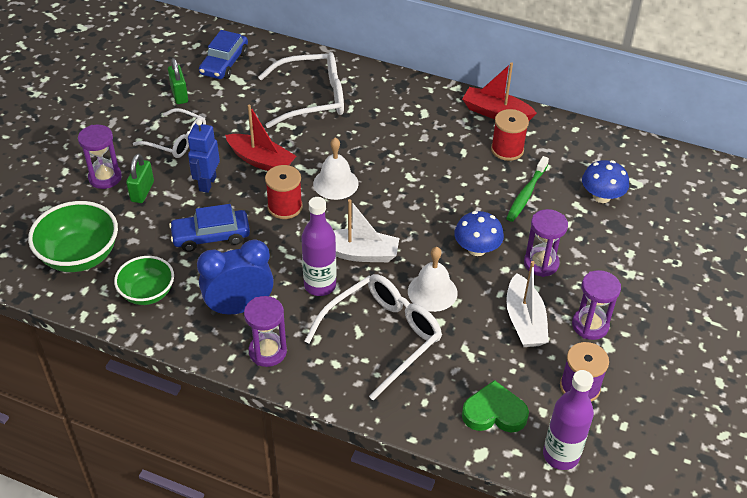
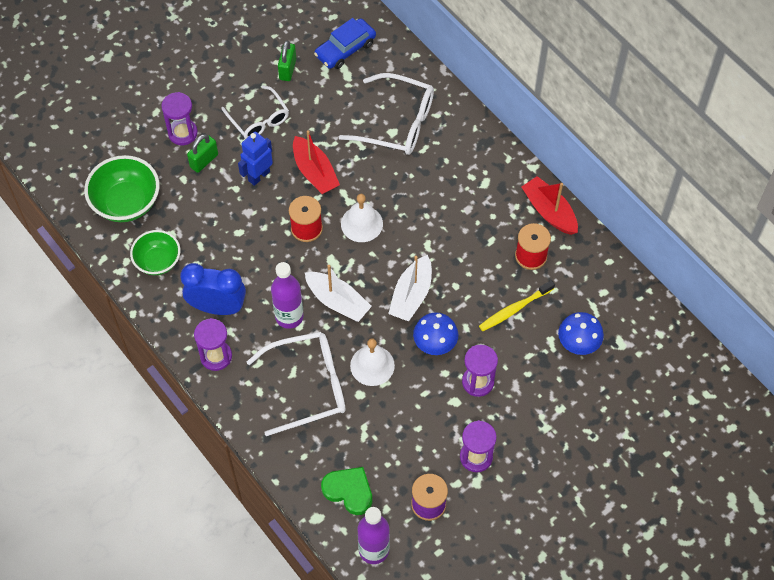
camera: 30 degrees right, 15 degrees up
(211, 236) = (233, 230): blue car -> none
(524, 321) = (426, 427): white boat -> white boat (411, 295)
(526, 194) = (514, 309): green toothbrush -> yellow toothbrush

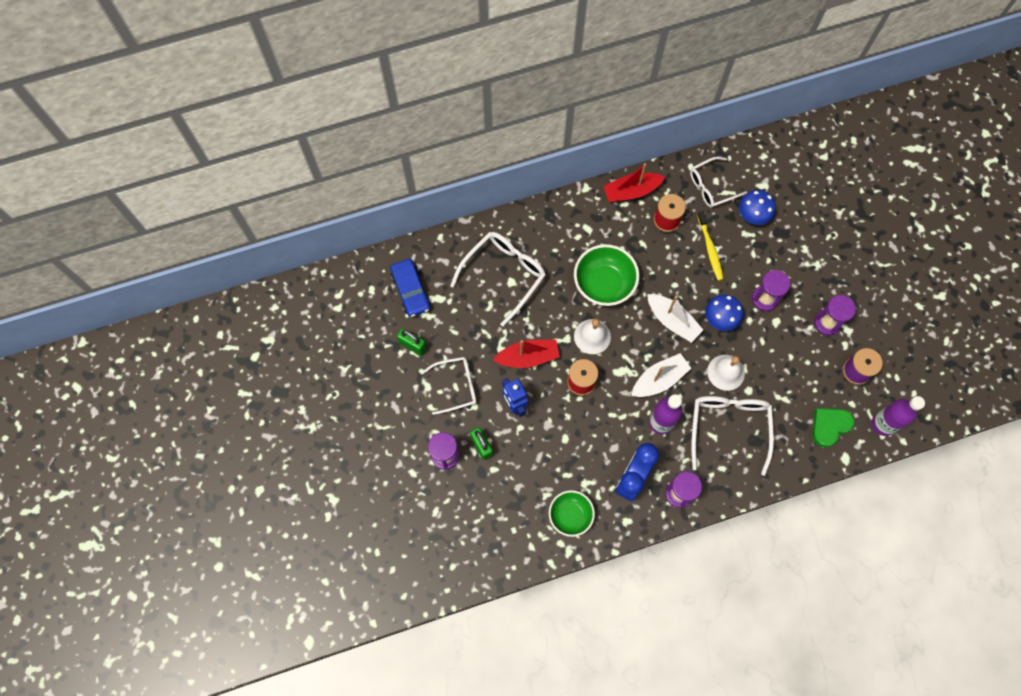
camera: 70 degrees left, 10 degrees up
(126, 202) = (500, 526): green bowl -> green bowl (604, 284)
(594, 290) = (712, 186): none -> white glasses

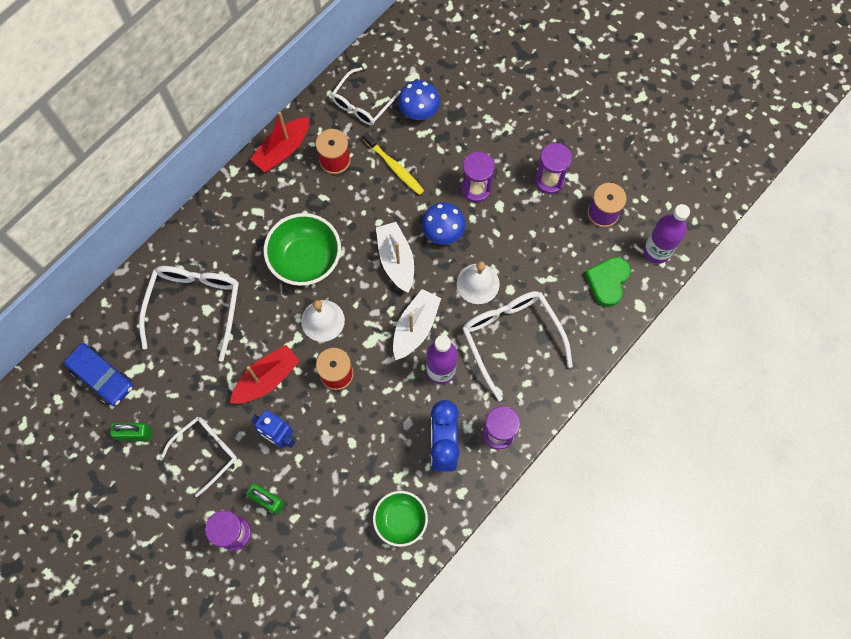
camera: 30 degrees left, 0 degrees up
(672, 321) = (396, 260): white boat -> white boat turned 120 degrees counterclockwise

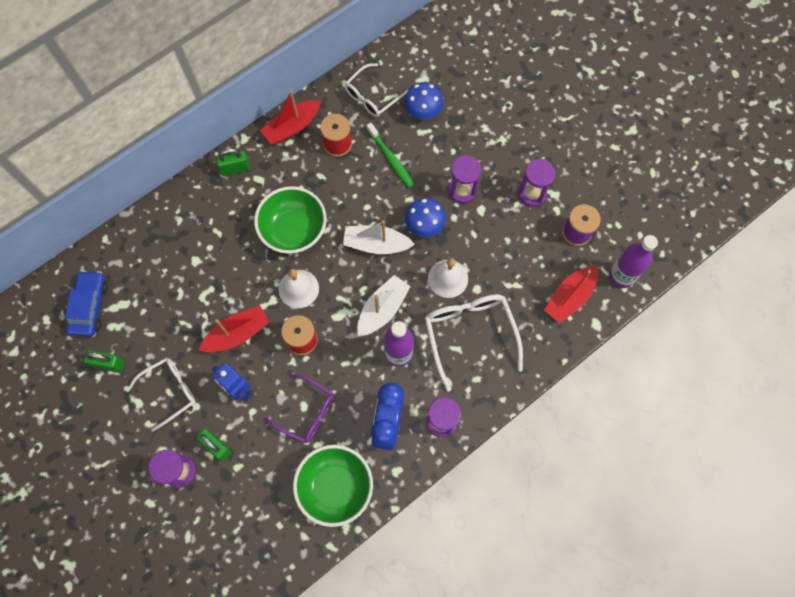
camera: 10 degrees right, 0 degrees up
(102, 377) = (89, 306): blue car -> blue car turned 135 degrees counterclockwise
(195, 307) = (185, 256): white glasses -> none
(230, 204) = (235, 169): none -> green padlock
(355, 448) = (306, 412): none -> purple glasses
(394, 167) = (391, 159): yellow toothbrush -> green toothbrush
(396, 260) = (376, 244): white boat -> white boat turned 75 degrees counterclockwise
(400, 520) = (335, 487): green bowl -> green bowl, size x1.51
(607, 282) = (569, 297): green heart -> red boat

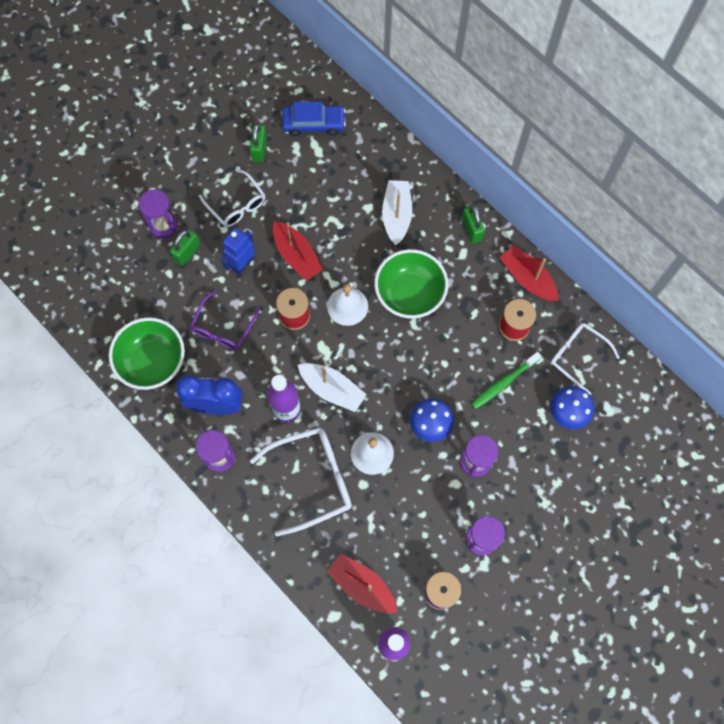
camera: 85 degrees right, 0 degrees up
(376, 244) = (403, 377): white boat -> white boat (396, 215)

